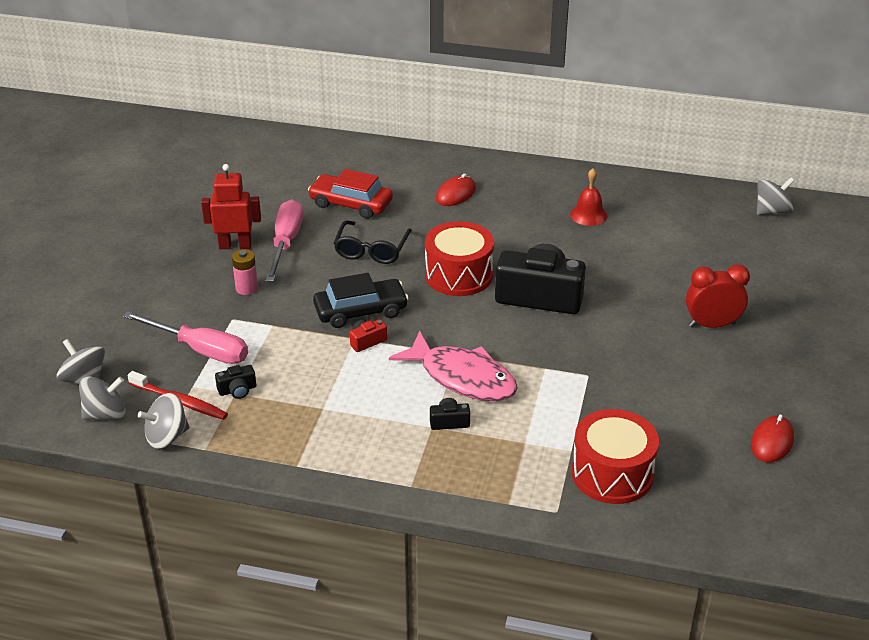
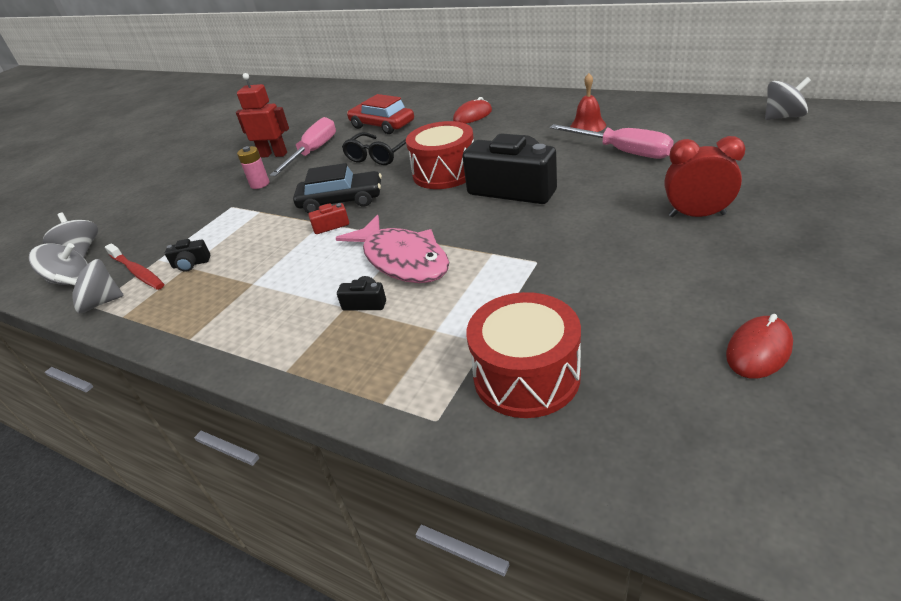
camera: 20 degrees right, 0 degrees up
(200, 350) = (188, 230): pink screwdriver -> pink screwdriver (622, 151)

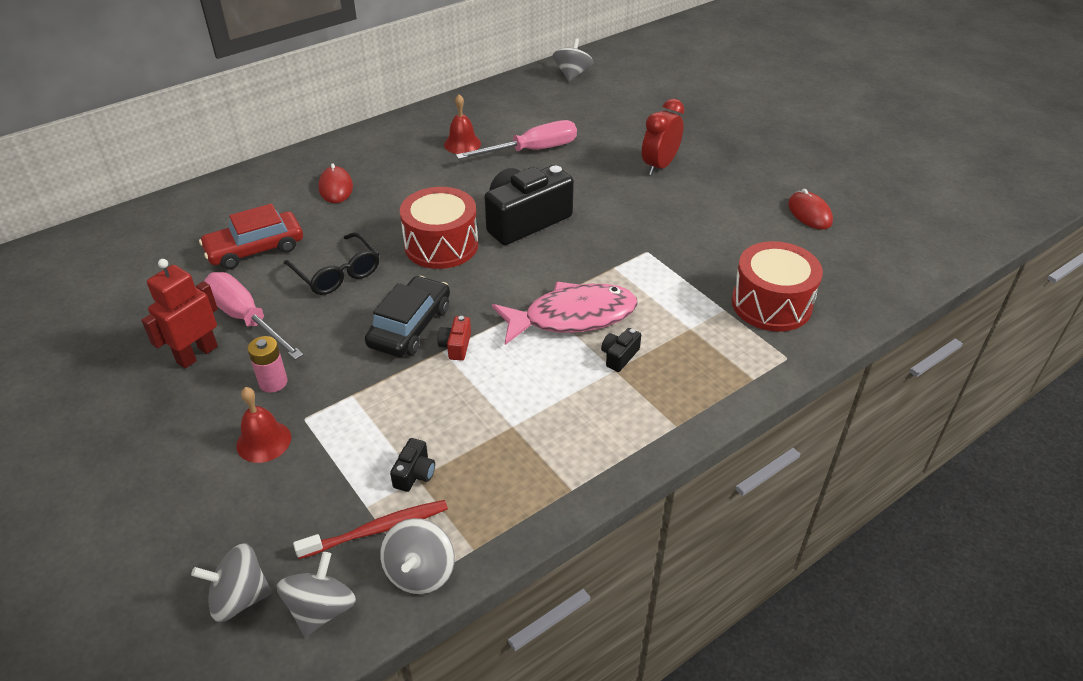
camera: 70 degrees left, 5 degrees up
(207, 204) = (263, 441): none -> red bell

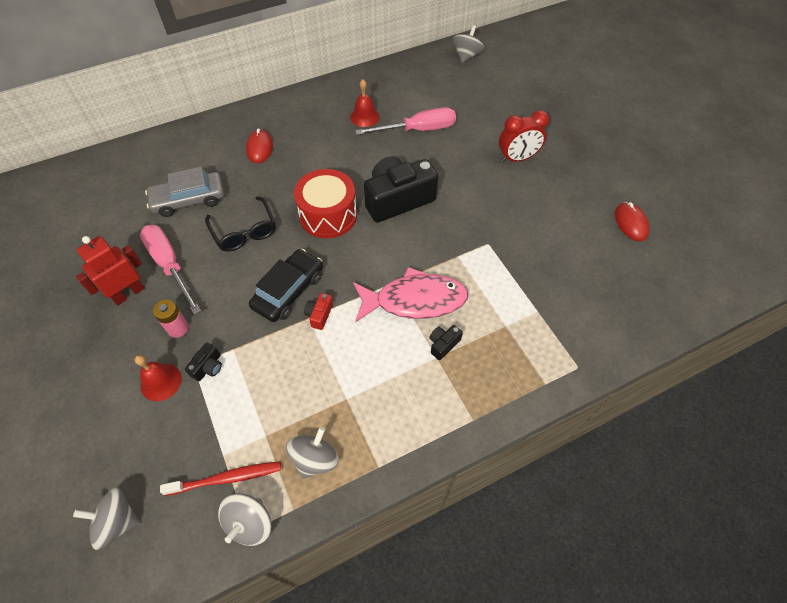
camera: 10 degrees right, 15 degrees up
(255, 249) = (189, 200): red car -> grey car
(321, 609) = (172, 543): grey spinning top -> grey spinning top (315, 459)
(414, 474) = (264, 431): black camera -> black camera (208, 367)
(659, 166) = (517, 158): red clock -> red clock turned 150 degrees counterclockwise
(771, 304) = (577, 311): red drum -> none

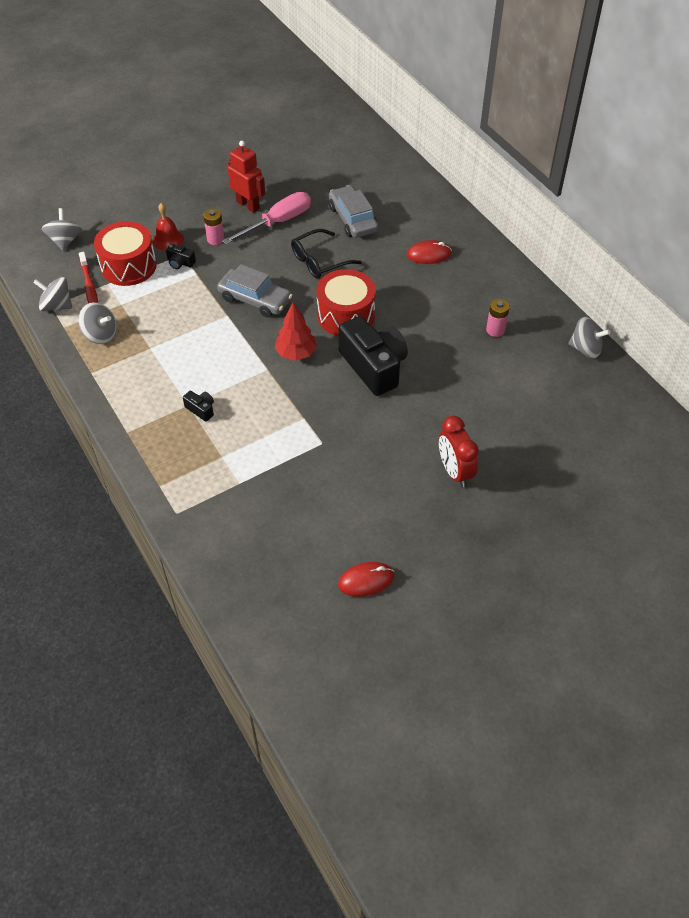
camera: 85 degrees right, 5 degrees down
(196, 429) = (128, 266): none -> red drum
(289, 291) = (255, 299): black car -> grey car
(319, 315) = (230, 322): red camera -> none
(364, 117) = (495, 330): red bell -> pink battery
(373, 258) = (296, 353): none -> red tree
(415, 300) = (248, 387): pink fish -> none
(418, 130) = (484, 378): pink screwdriver -> none
(466, 56) = (639, 420): grey spinning top -> grey spinning top (585, 349)

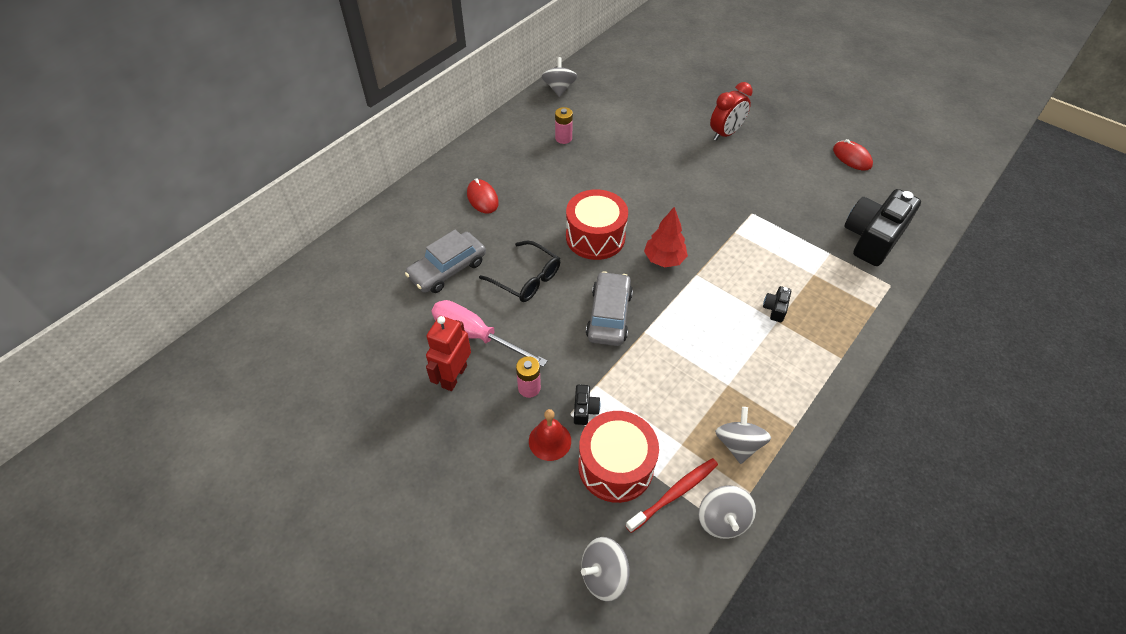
camera: 110 degrees left, 0 degrees up
(373, 366) = (648, 202): black camera -> black camera (872, 238)

